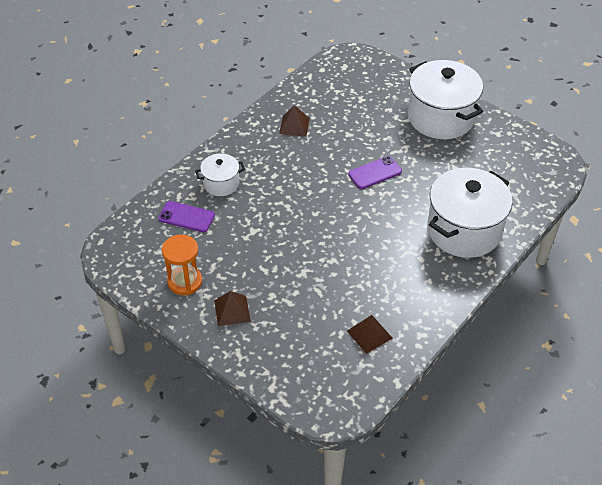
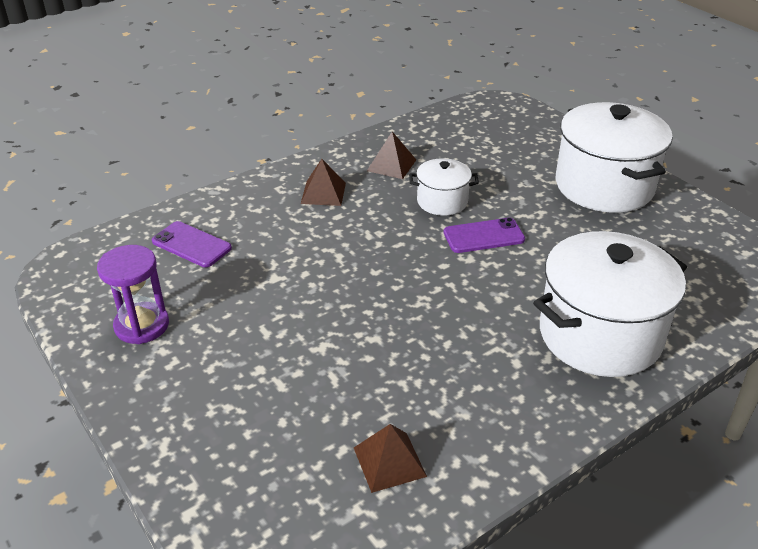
camera: 15 degrees right, 10 degrees down
(185, 282) = (142, 325): orange hourglass -> purple hourglass
(221, 184) = (260, 214): white pot -> white pot (442, 201)
(232, 310) = (188, 379): brown pyramid -> brown pyramid (323, 193)

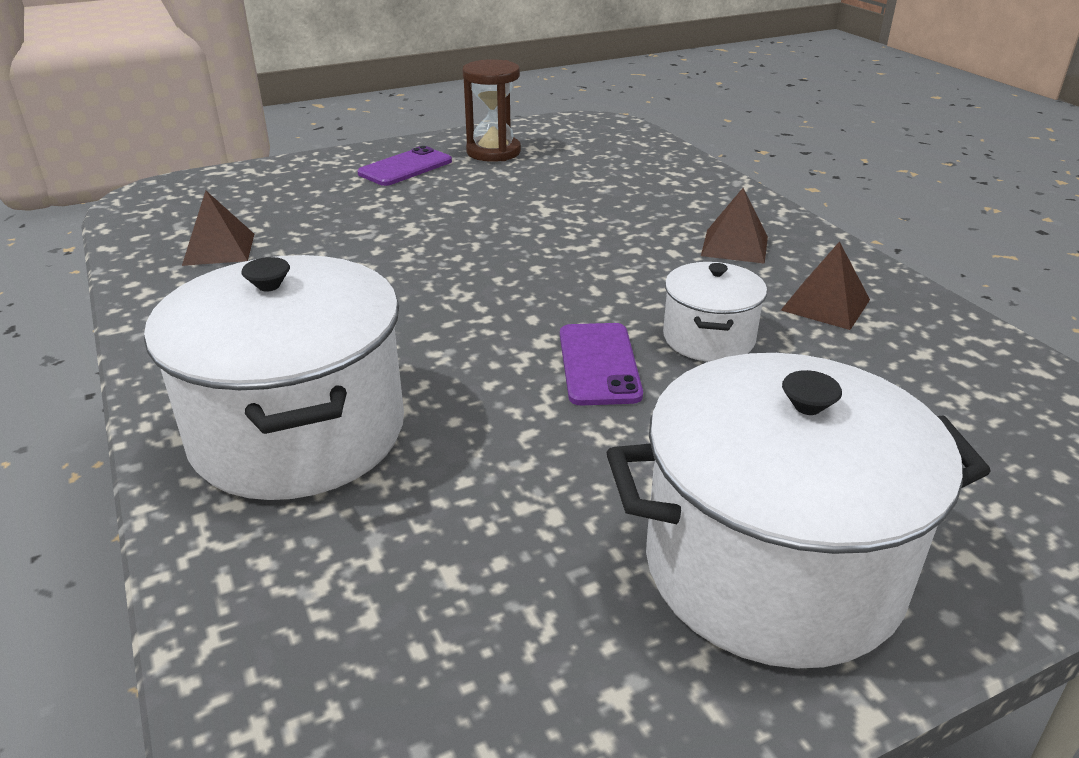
camera: 100 degrees right, 5 degrees down
(142, 325) = (493, 152): purple hourglass -> brown hourglass
(191, 245) = (623, 171): purple phone -> purple phone (405, 167)

